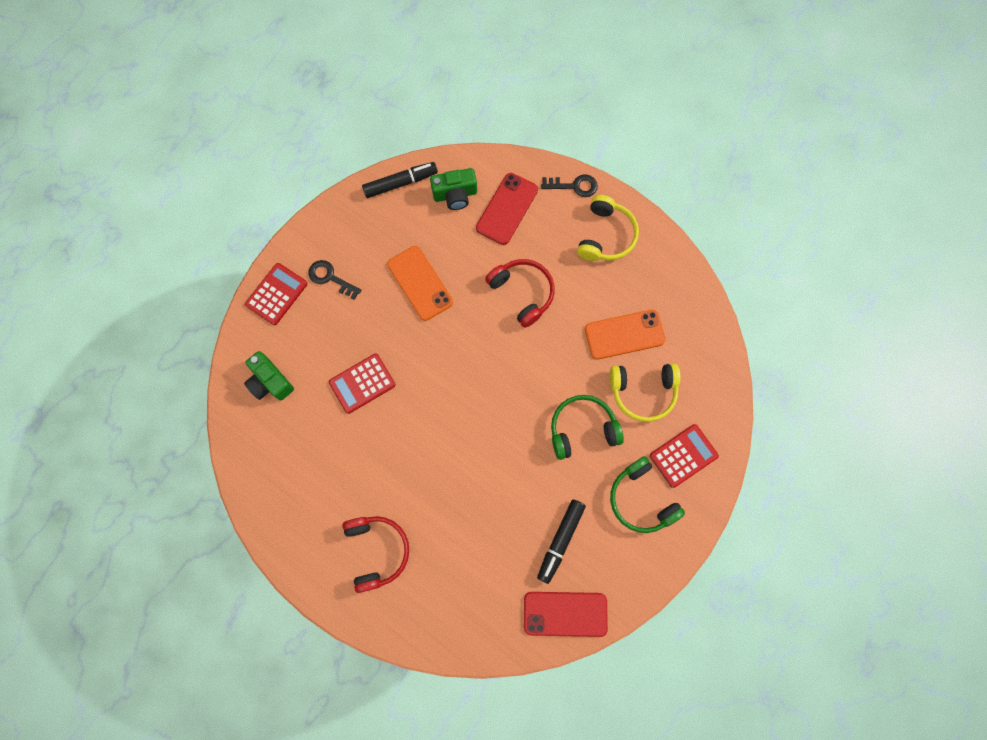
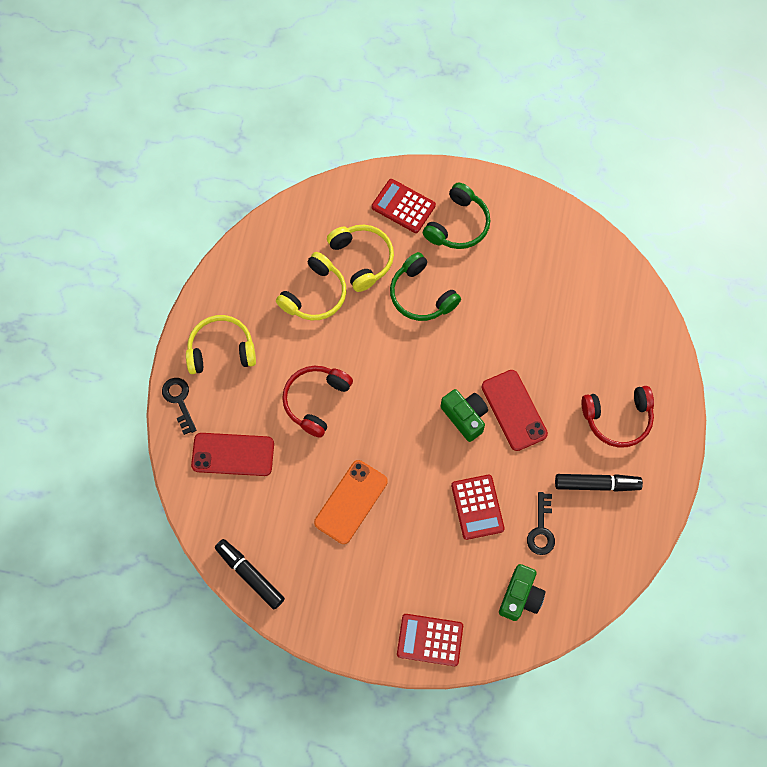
camera: 115 degrees left, 5 degrees down
(330, 278) = (387, 594): black key -> black key (541, 529)
(362, 383) = (477, 507): red calculator -> red calculator turned 45 degrees clockwise
(377, 551) = (617, 419): red headphones -> red headphones turned 150 degrees counterclockwise
(455, 195) = (239, 512): green camera -> green camera (465, 417)
(560, 541) = (527, 274): black marker -> black marker (596, 484)
(565, 613) = (582, 246): red phone -> red phone (514, 410)
(624, 334) = (315, 295): orange phone -> yellow headphones

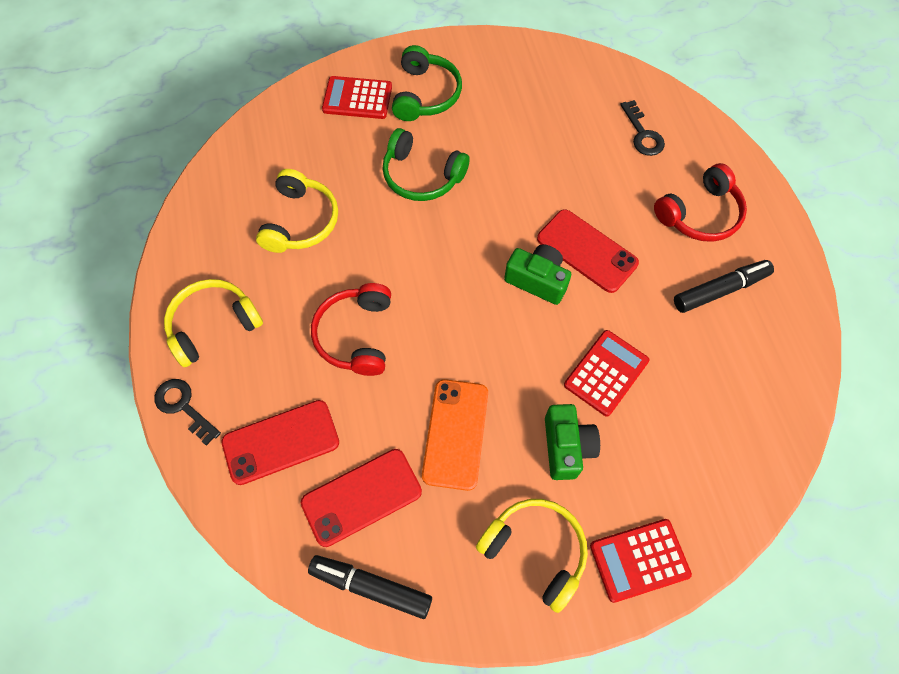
camera: 25 degrees left, 5 degrees down
(269, 515) = (361, 497): none -> red phone
(362, 259) = (337, 165): yellow headphones -> yellow headphones (535, 550)
(477, 507) = (606, 373): red calculator -> red calculator turned 105 degrees counterclockwise
(520, 596) = (713, 454): green camera -> green camera (566, 447)
(541, 529) = (691, 365): black key -> black key (642, 134)

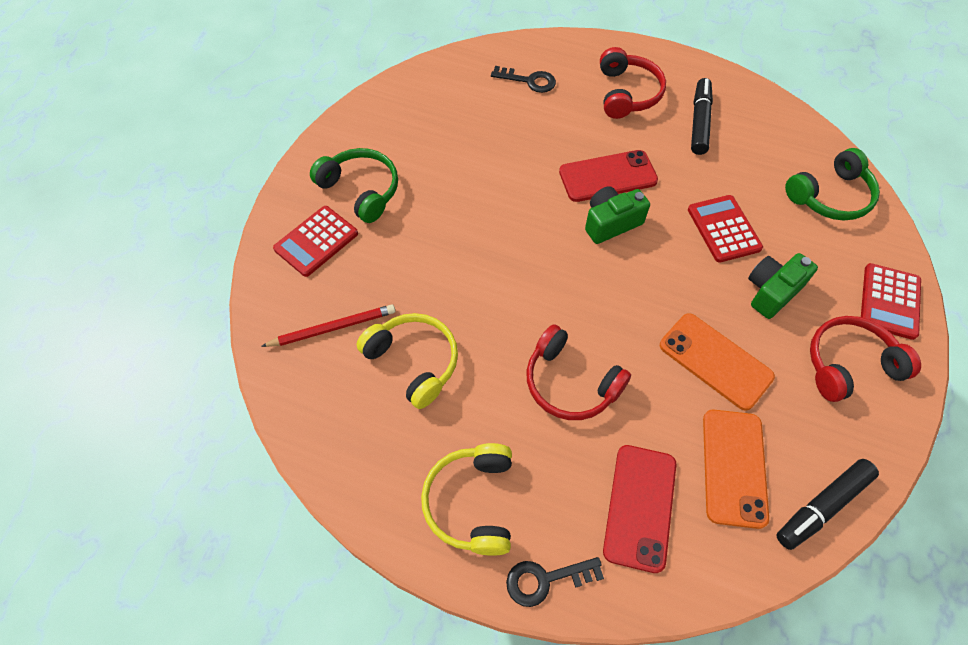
camera: 55 degrees left, 5 degrees down
(293, 155) = (333, 328): none -> red pencil
(361, 497) = (733, 467): red phone -> orange phone
(422, 176) = (444, 241): green headphones -> green headphones (830, 196)
(535, 550) = (849, 364): yellow headphones -> red headphones
(566, 447) = (772, 292): green camera -> green camera turned 75 degrees counterclockwise

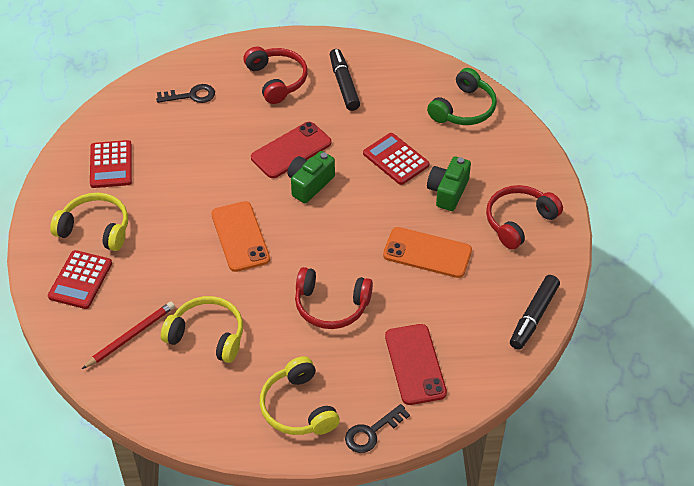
camera: 25 degrees left, 10 degrees down
(361, 190) = (95, 229): green headphones -> yellow headphones
(733, 467) = (467, 316): orange phone -> orange phone (240, 237)
(889, 301) = (531, 169): red calculator -> red calculator (111, 165)

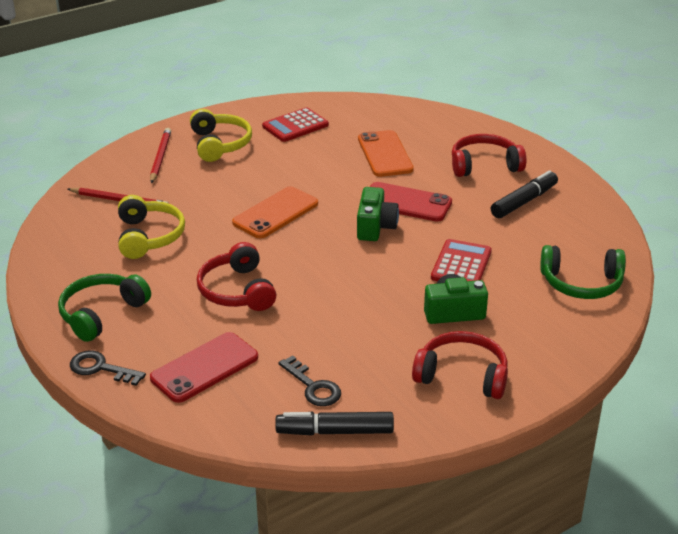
camera: 60 degrees right, 15 degrees down
(80, 280) = (160, 157): red calculator -> red pencil
(191, 95) = (414, 132): black key -> black key (313, 387)
(277, 80) = (484, 165): red headphones -> red headphones turned 135 degrees counterclockwise
(298, 408) = (101, 314): yellow headphones -> green headphones
(309, 184) = (375, 227): green camera -> green camera turned 90 degrees clockwise
(427, 253) = (357, 326): orange phone -> orange phone (385, 154)

